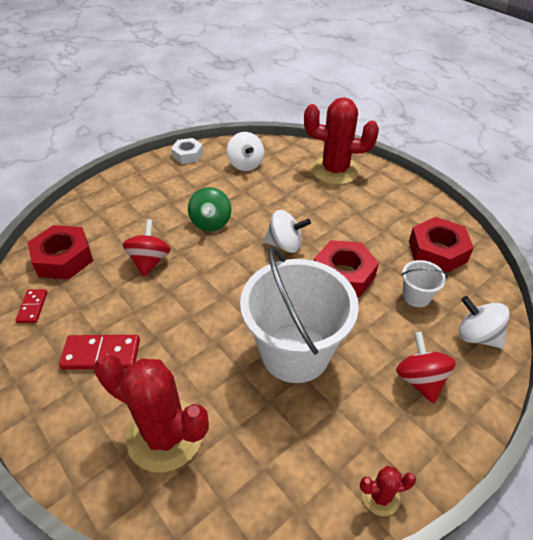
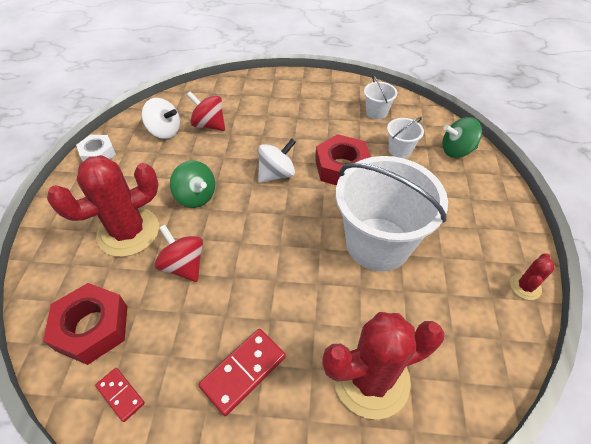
camera: 45 degrees left, 5 degrees up
(335, 170) = (243, 95): red cactus -> red cactus (128, 232)
(420, 379) = (462, 200): red spinning top -> red spinning top (209, 125)
(437, 251) = (376, 112): red nut -> white bucket
(477, 335) = (456, 150): white spinning top -> green spinning top

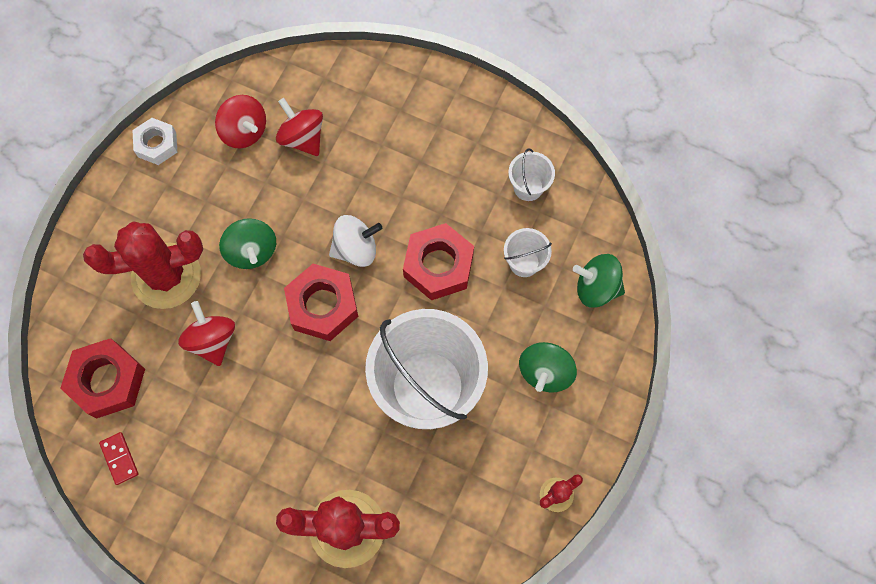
camera: 20 degrees right, 20 degrees up
(165, 131) = (244, 131): white spinning top -> red spinning top
(243, 372) = (234, 478): red domino -> none
(268, 215) = (323, 306): none -> red nut
(457, 207) = (545, 372): none -> green spinning top

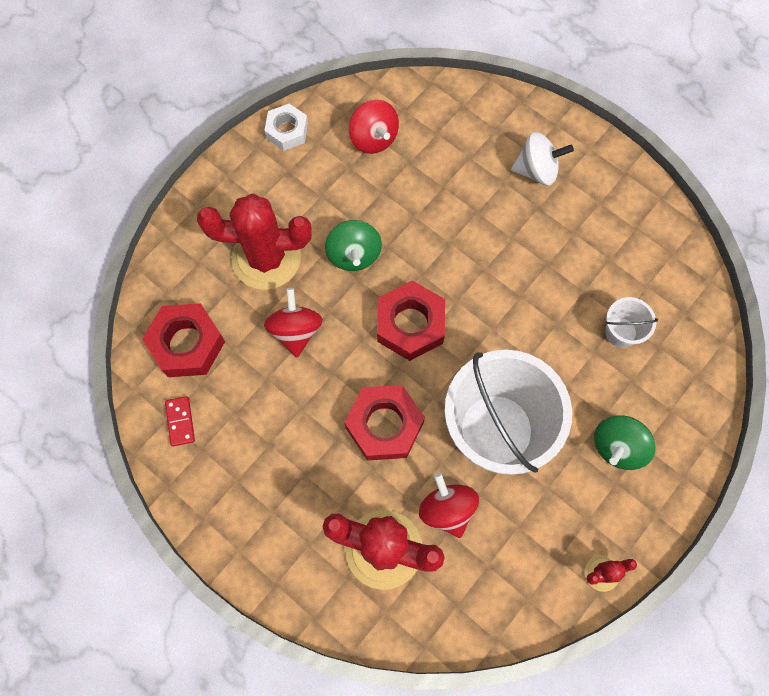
camera: 15 degrees right, 0 degrees up
(302, 138) = (428, 158): red spinning top -> red spinning top (447, 509)
(356, 249) = (456, 277): white spinning top -> white spinning top (537, 170)
(438, 265) = (533, 314): red nut -> red nut (384, 425)
(528, 187) = (641, 259): white bucket -> none
(596, 288) = (688, 376): green spinning top -> none

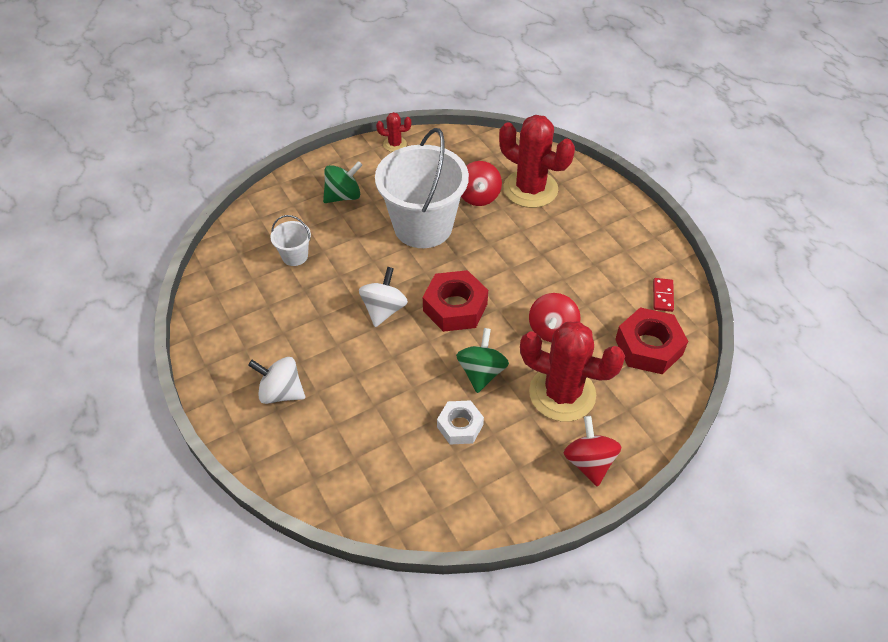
camera: 160 degrees left, 20 degrees down
(287, 131) = (506, 511): white nut -> white nut (460, 426)
(373, 138) = (419, 473): red spinning top -> red spinning top (589, 462)
(384, 425) = (503, 251): red nut -> none
(485, 295) = (384, 309): none -> white spinning top

